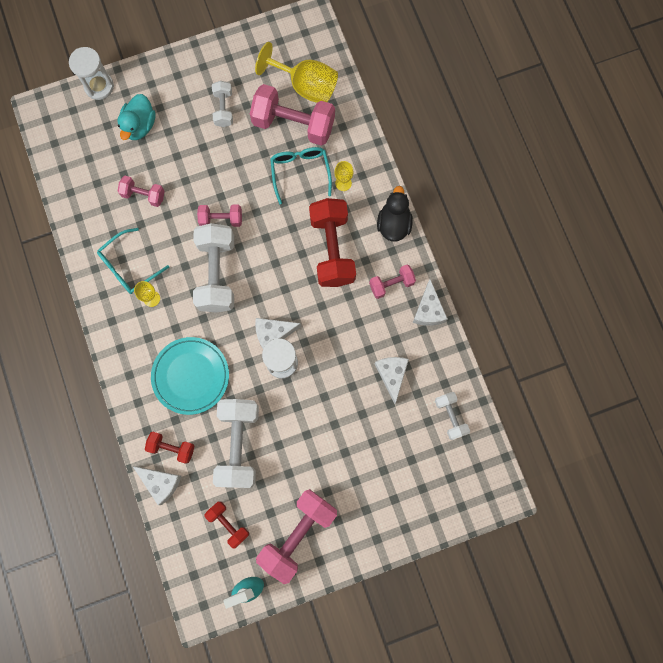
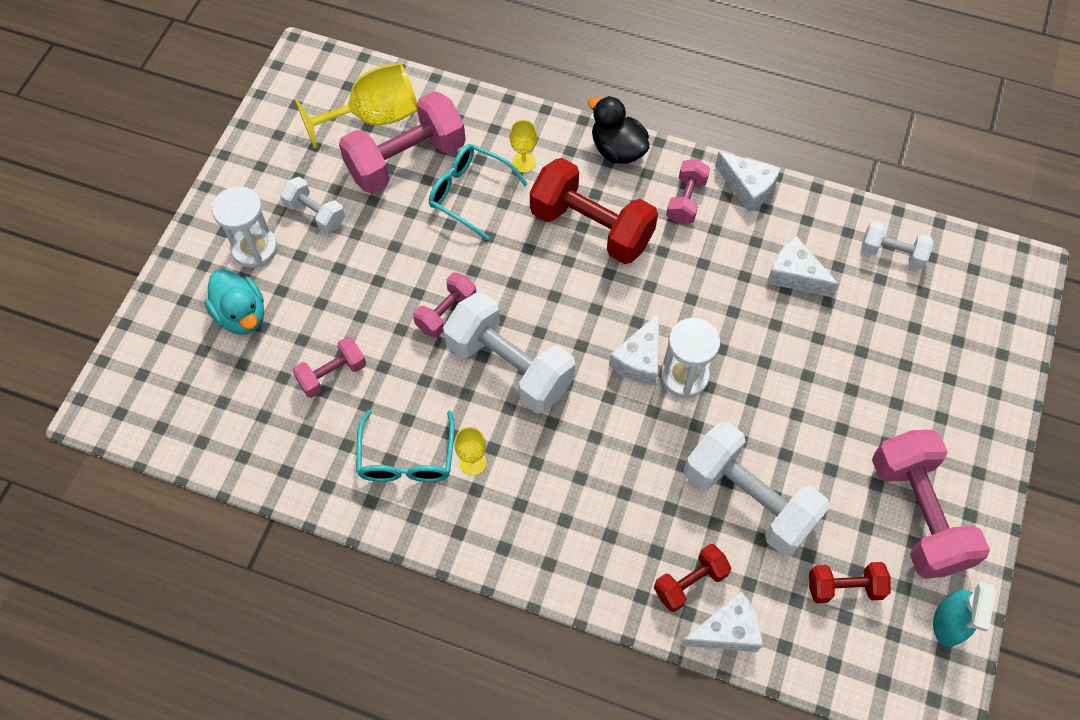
camera: 50 degrees left, 15 degrees down
(99, 86) = (145, 323): white hourglass -> white hourglass (254, 248)
(191, 376) = (614, 490): turquoise plate -> none

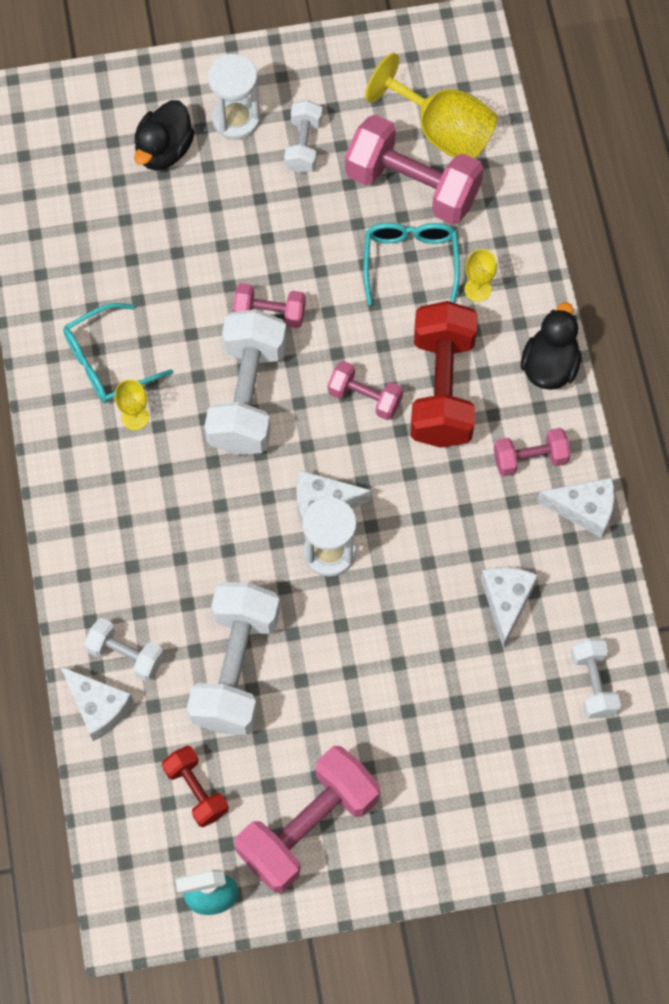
camera: 60 degrees right, 5 degrees up
(242, 315) = (164, 150): turquoise duck -> black duck
(332, 374) = (151, 256): pink dumbbell -> pink dumbbell (365, 397)
(690, 582) = (126, 655): red dumbbell -> white dumbbell
(748, 187) = (584, 509): white cheese -> white cheese turned 90 degrees counterclockwise

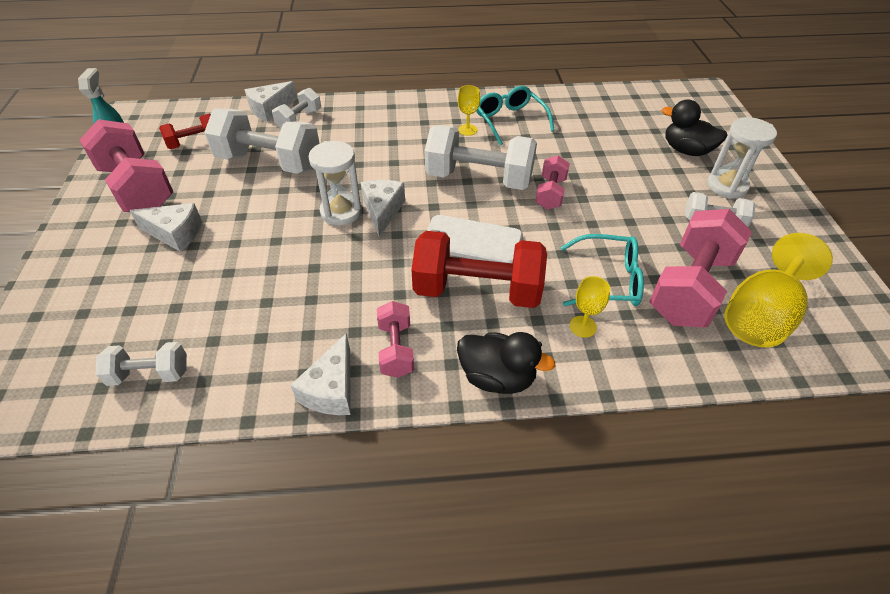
camera: 95 degrees right, 20 degrees down
(365, 397) = (472, 241): pink dumbbell -> white phone
(506, 601) = (258, 316): white cheese -> white cheese (175, 233)

